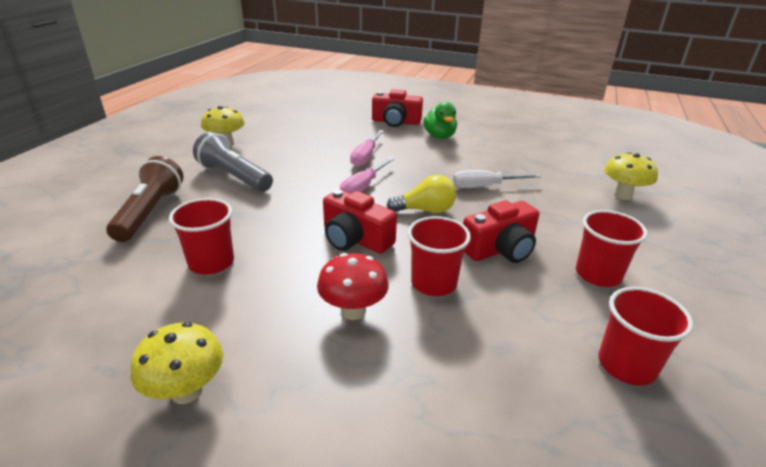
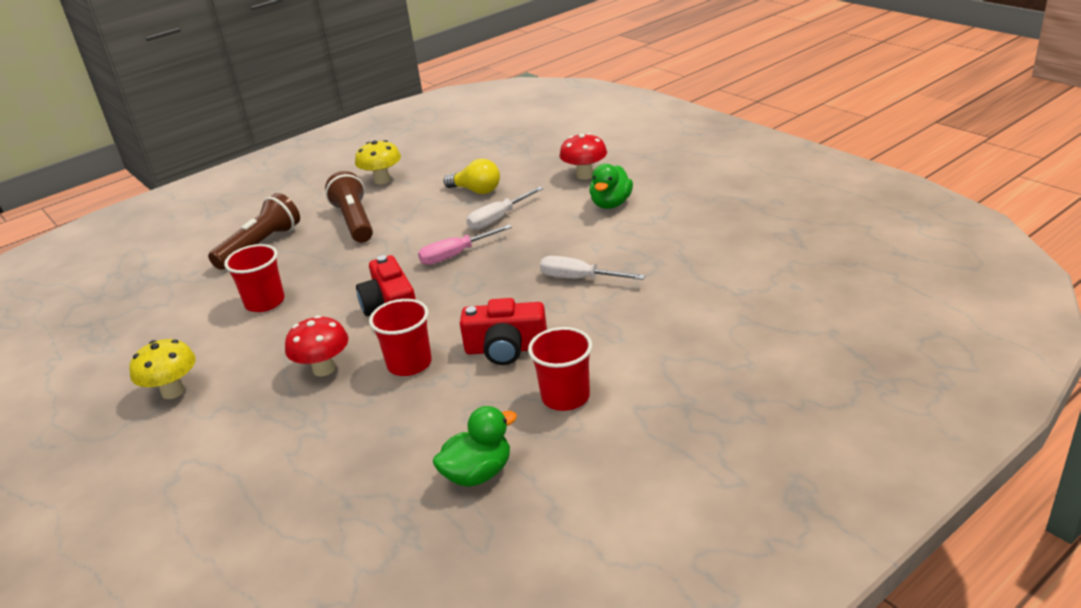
camera: 35 degrees right, 0 degrees up
(234, 177) = (355, 221): grey flashlight -> brown flashlight
(366, 157) = (498, 219): pink screwdriver -> white screwdriver
(396, 122) = (585, 175): red camera -> red mushroom
(425, 210) = (485, 293): yellow light bulb -> yellow light bulb (476, 191)
(623, 195) = (727, 322): yellow mushroom -> none
(626, 365) = (478, 473): red cup -> green duck

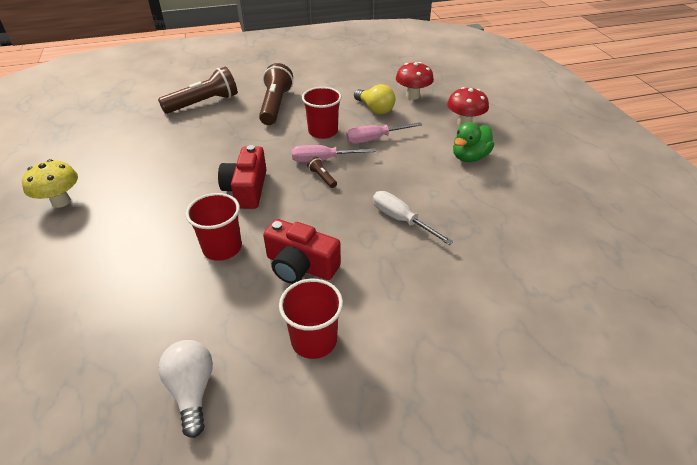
camera: 20 degrees right, 10 degrees up
(265, 302) = (171, 150): red cup -> red cup (323, 131)
(324, 369) = (163, 225): red mushroom -> red mushroom (412, 96)
(382, 180) = (317, 78): yellow mushroom -> none
(468, 270) = (322, 177): none -> brown flashlight
(478, 473) = (192, 390): green duck -> white light bulb
(498, 219) = (374, 139): white screwdriver -> pink screwdriver

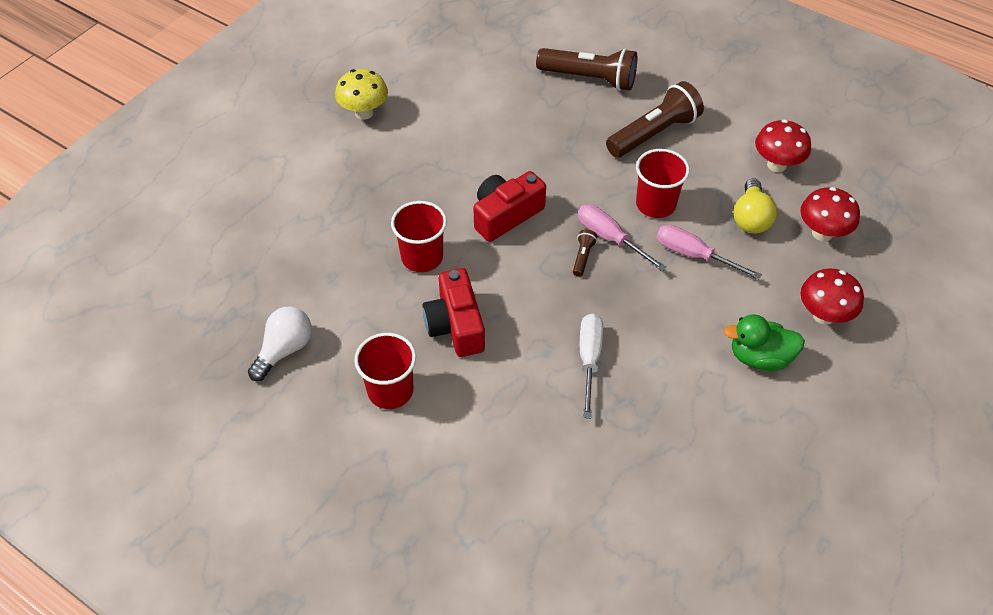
camera: 50 degrees right, 10 degrees up
(353, 84) = (776, 165): none -> red mushroom

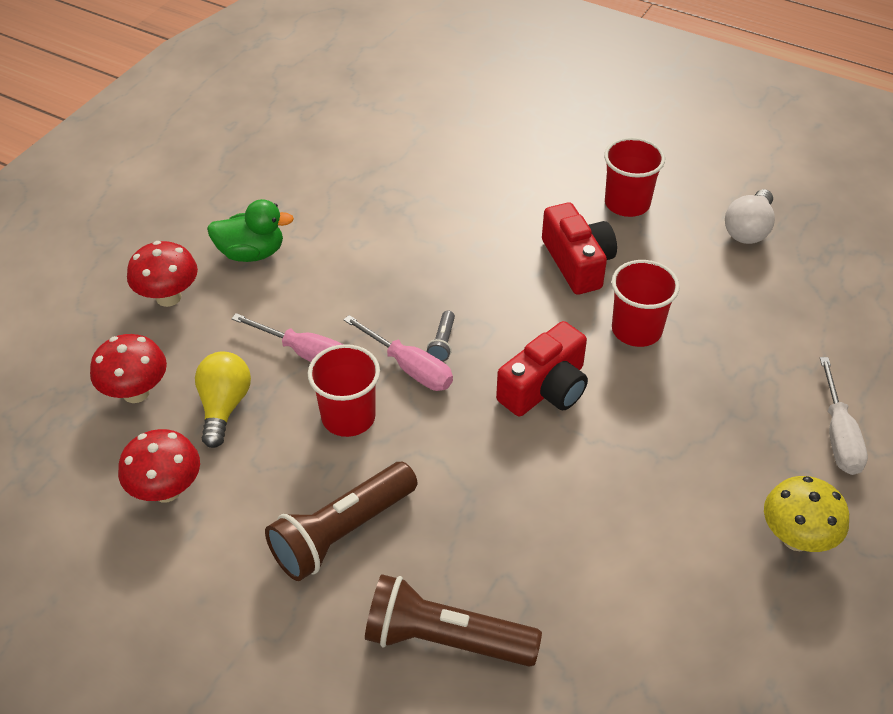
camera: 175 degrees right, 5 degrees down
(583, 257) = (442, 343): brown flashlight -> grey flashlight
(589, 359) = (431, 240): white screwdriver -> white screwdriver (838, 435)

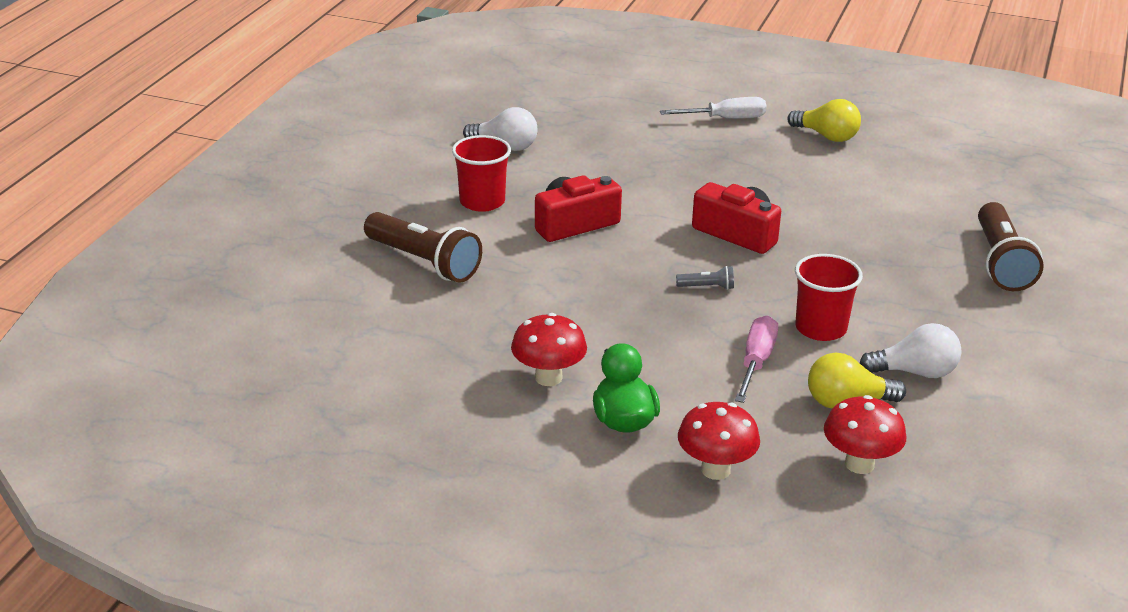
camera: 100 degrees left, 15 degrees down
(166, 490) = (961, 419): red mushroom -> red mushroom (548, 378)
(252, 475) = (915, 372): none -> white light bulb
(342, 532) = (942, 317): brown flashlight -> brown flashlight (424, 262)
(409, 367) = (746, 302): pink screwdriver -> none
(636, 330) = (650, 195): red cup -> none
(796, 538) = (827, 136): yellow mushroom -> yellow light bulb

